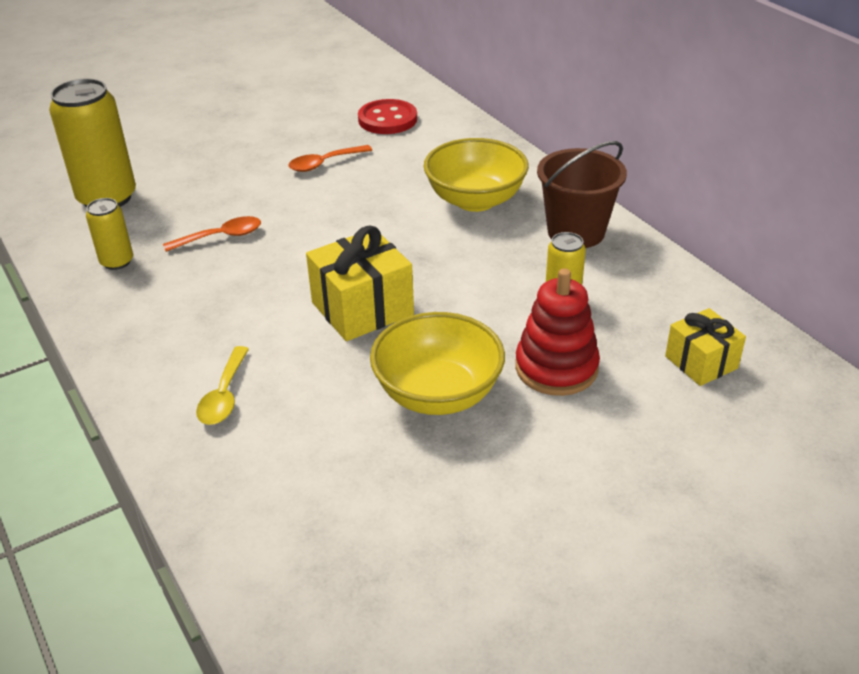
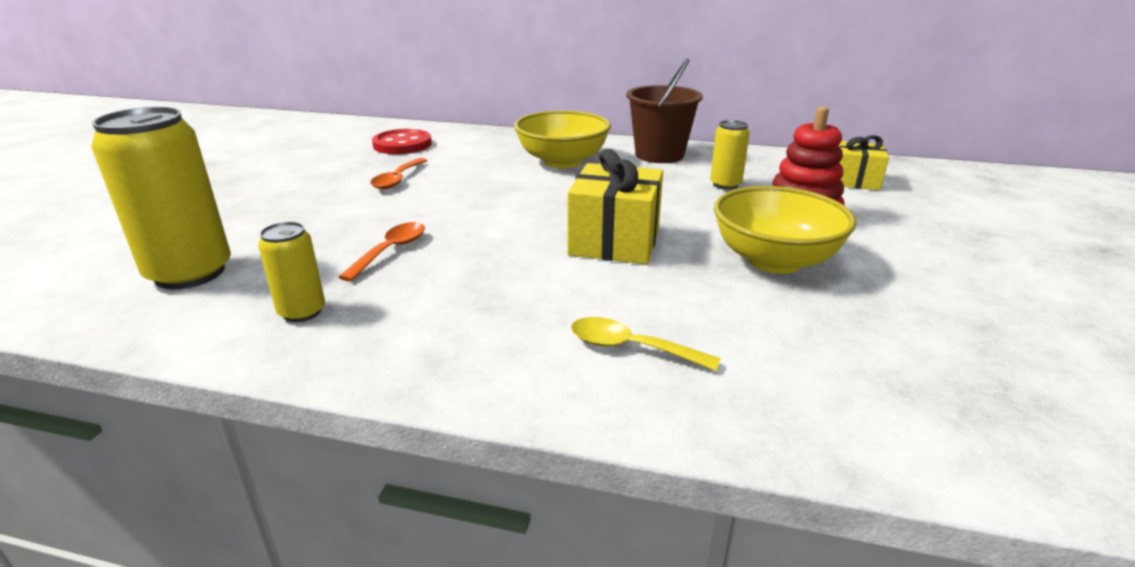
camera: 45 degrees left, 10 degrees down
(224, 395) = (631, 348): yellow spoon -> yellow spoon turned 150 degrees clockwise

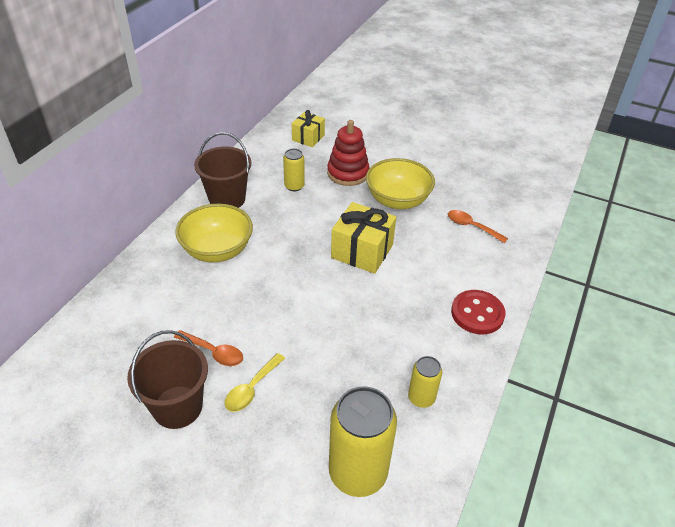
camera: 80 degrees left, 15 degrees up
(324, 175) = (177, 407): none -> brown bucket
(391, 251) = (349, 356): orange spoon -> orange spoon (471, 227)
(402, 144) = (117, 349): red button -> red button (477, 313)
(631, 348) = (469, 268): yellow spoon -> yellow spoon (252, 389)

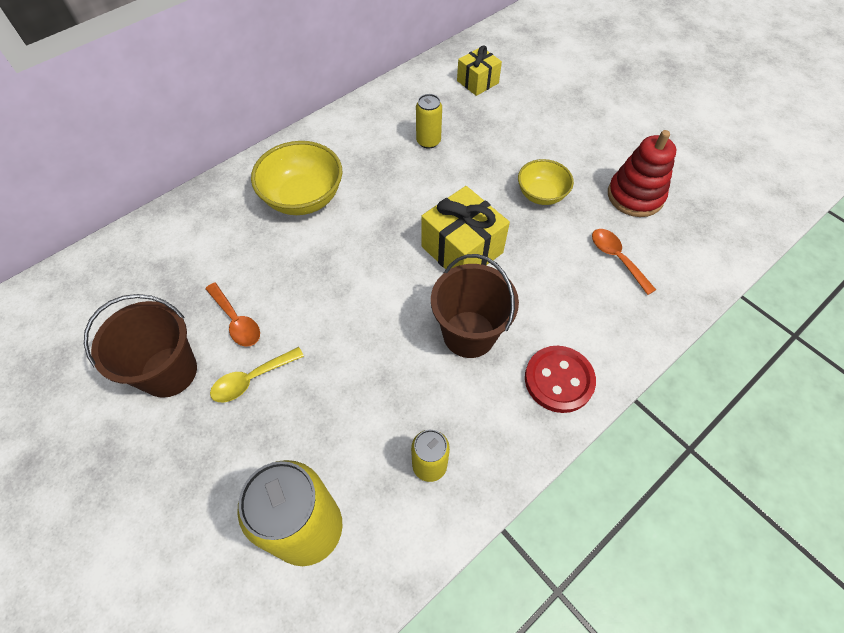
camera: 25 degrees right, 15 degrees up
(227, 199) = (346, 137): brown bucket -> brown bucket (469, 334)
(348, 173) = (500, 141): red stacking toy -> red stacking toy (635, 196)
(397, 200) = (541, 194): yellow bowl -> yellow bowl, size x0.63

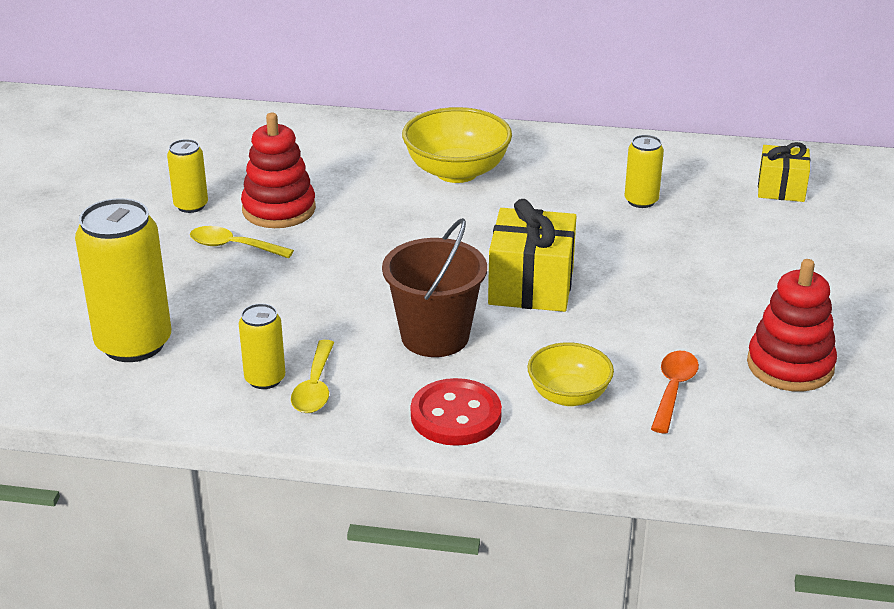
camera: 50 degrees right, 25 degrees down
(169, 371) = (191, 205): brown bucket -> yellow can
(236, 321) = (279, 209): orange spoon -> red stacking toy
(465, 440) = (315, 387): none -> yellow spoon
(541, 194) = (684, 301): yellow bowl -> yellow bowl (568, 395)

